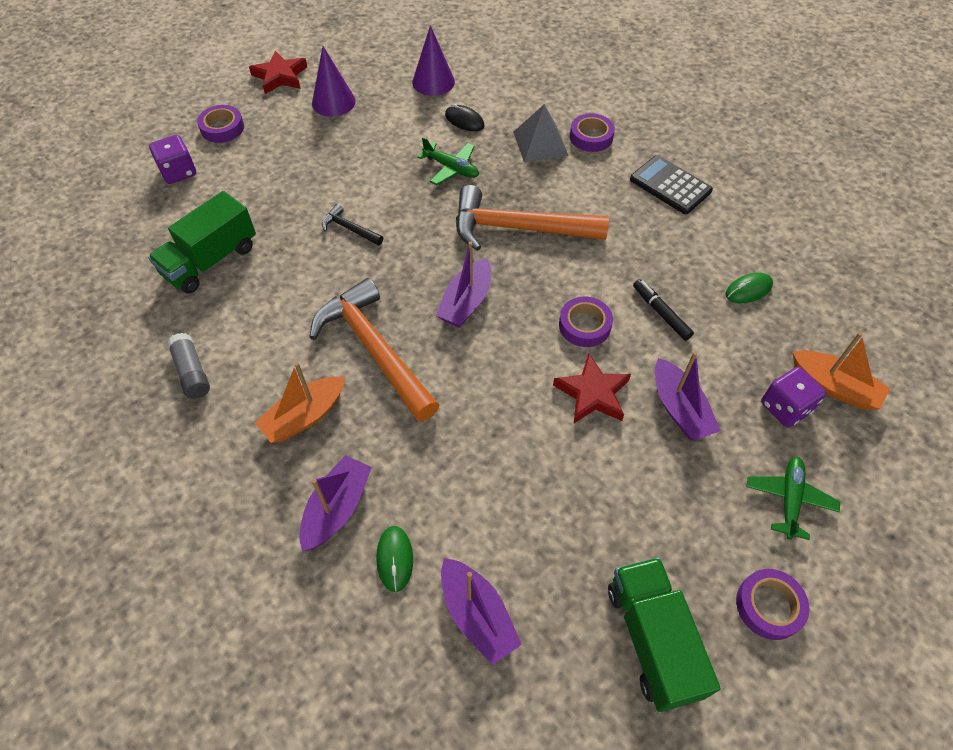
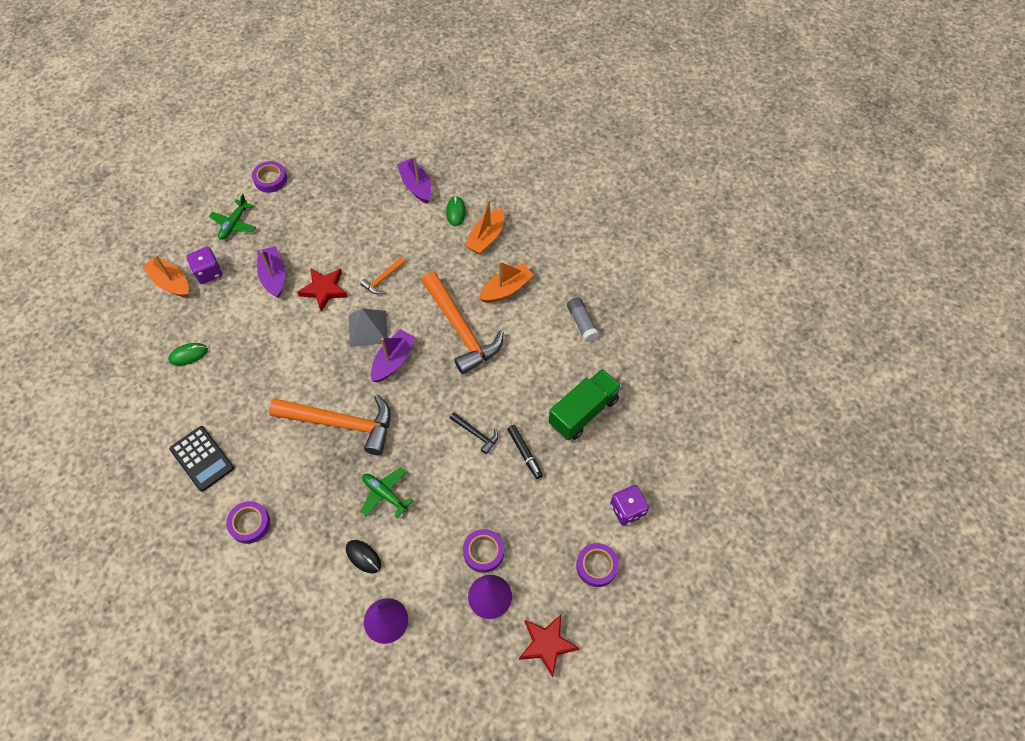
camera: 175 degrees left, 5 degrees up
(337, 508) = (486, 237): purple boat -> orange boat
(505, 417) = (382, 279): none -> orange hammer
(540, 143) = (299, 519): grey pyramid -> grey pyramid (368, 328)
(584, 325) = (315, 336): purple tape -> purple tape (483, 552)
(652, 639) = (333, 171): green truck -> none
(661, 313) = (258, 341): black marker -> black marker (524, 453)

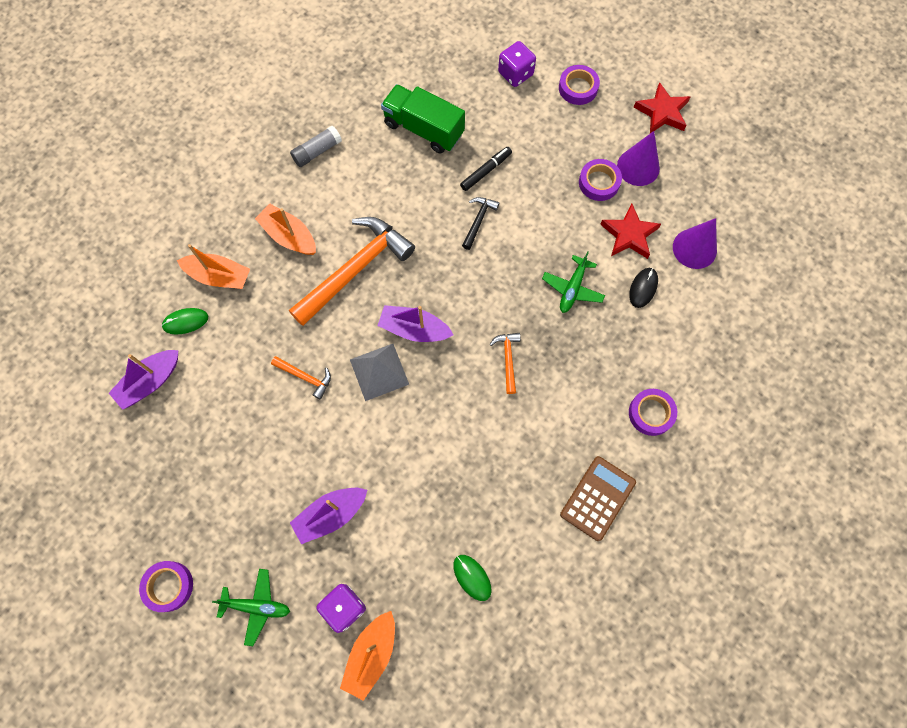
camera: 105 degrees left, 10 degrees up
(202, 458) = (598, 498): black calculator -> brown calculator
(324, 290) = (337, 442): red star -> red star (629, 235)
(341, 423) = (508, 359): orange hammer -> orange hammer, size x0.44

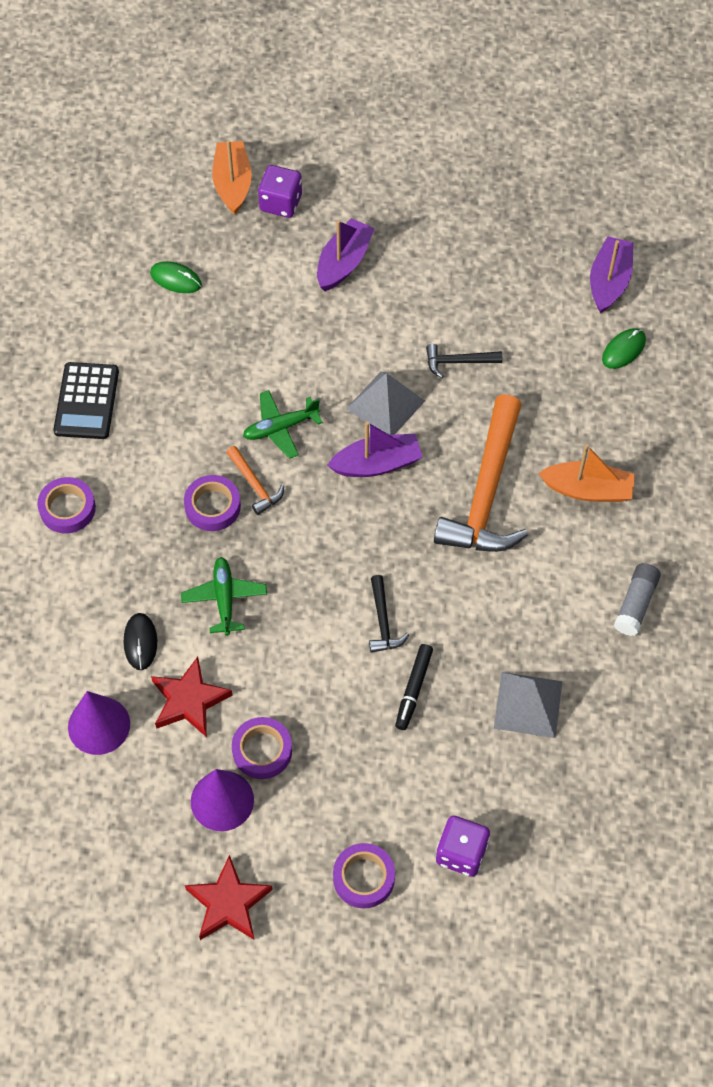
camera: 150 degrees right, 10 degrees down
(168, 586) = (449, 145): purple tape -> purple tape (212, 506)
(219, 276) = (628, 409): orange boat -> none
(256, 606) = (360, 168): green plane -> green plane (280, 428)
(305, 377) = (458, 362): orange hammer -> black hammer
(423, 129) = (528, 704): green truck -> grey pyramid
(598, 498) = (86, 401): brown calculator -> black calculator

